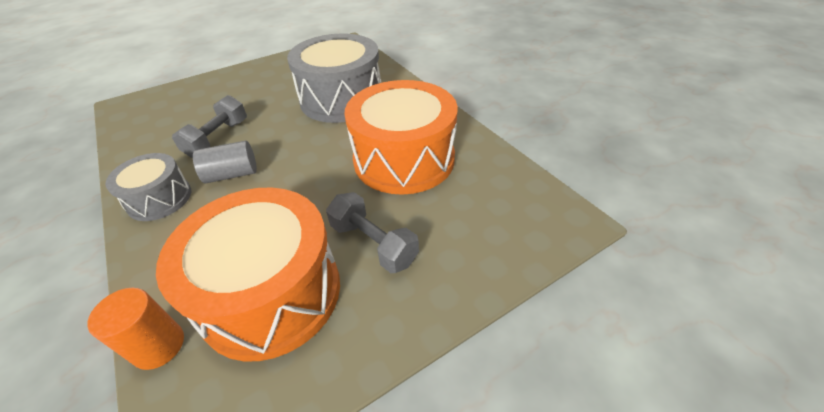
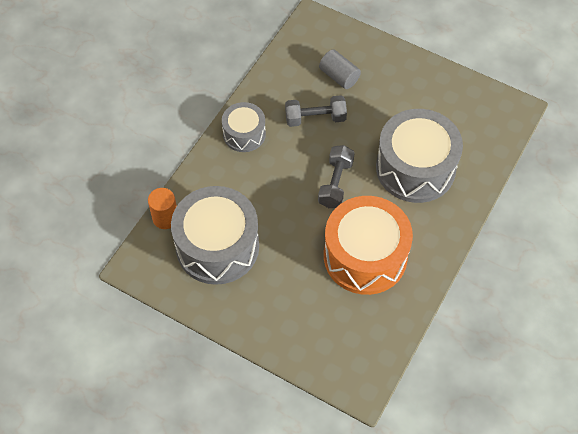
camera: 60 degrees right, 15 degrees up
(232, 174) = (287, 157): grey cylinder -> grey cylinder (339, 76)
(271, 293) = (217, 246): orange drum -> grey drum
(373, 243) = (277, 279): grey dumbbell -> grey dumbbell (335, 183)

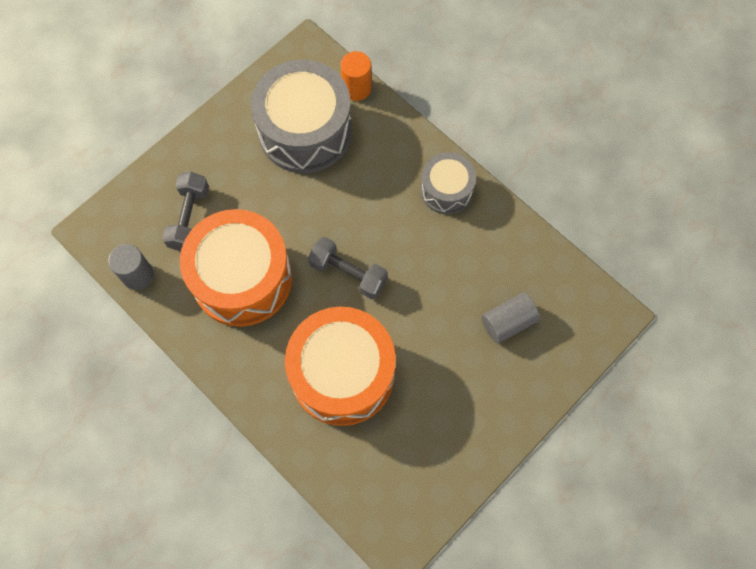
camera: 105 degrees right, 10 degrees up
(315, 118) = (449, 275): grey dumbbell -> grey dumbbell (189, 218)
(389, 336) = (137, 275): none -> grey cylinder
(415, 168) = (342, 374): grey drum -> orange drum

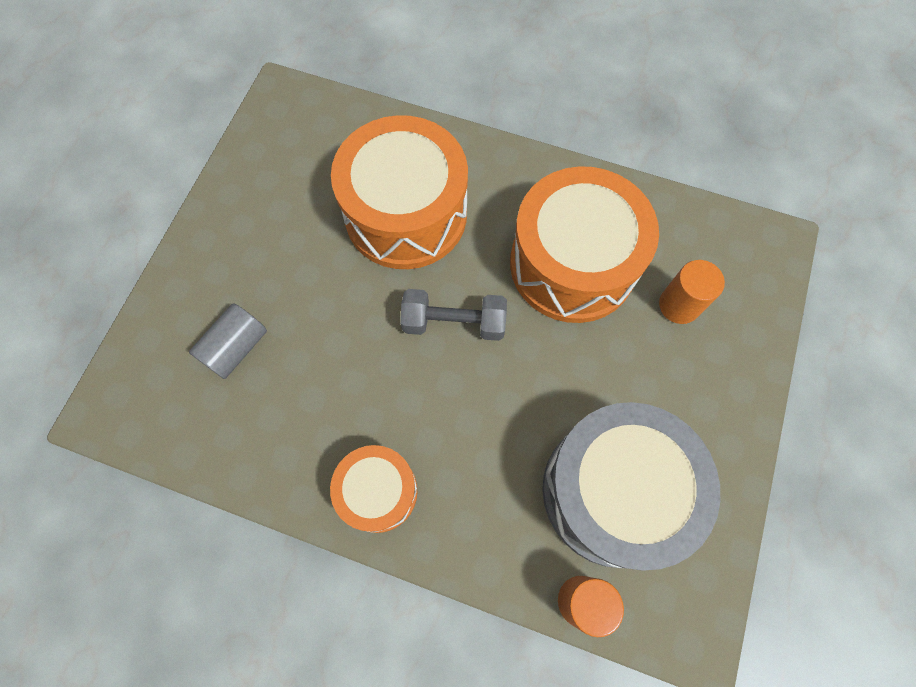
camera: 155 degrees right, 0 degrees up
(137, 275) = (688, 218): grey cylinder -> none
(189, 218) = (679, 305): grey dumbbell -> orange cylinder
(446, 190) = (378, 492): grey drum -> orange drum

